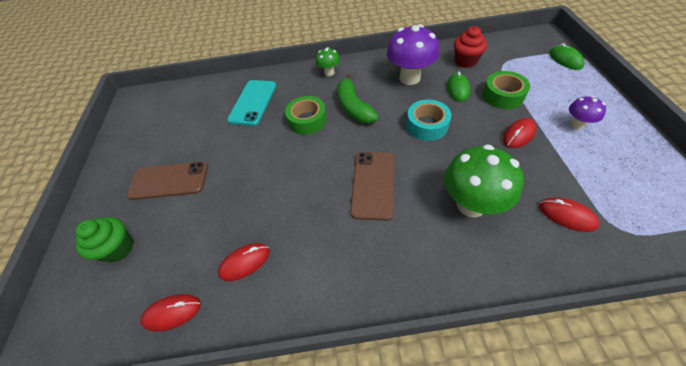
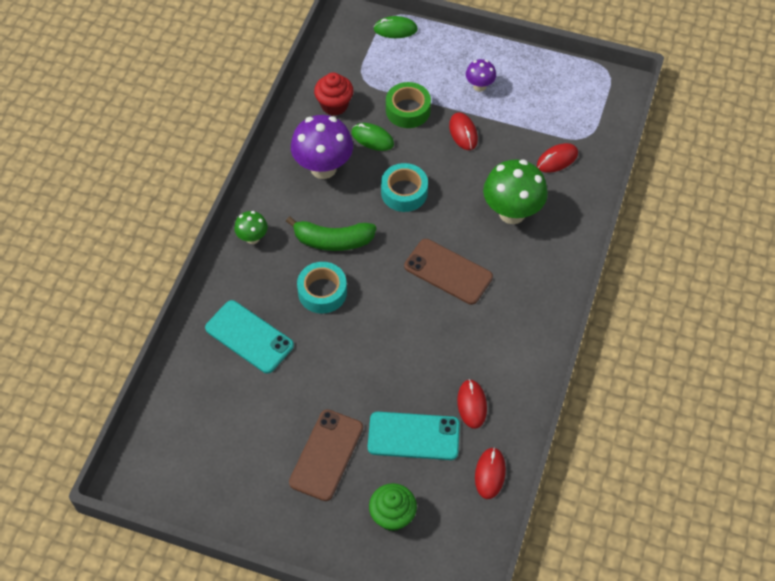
camera: 70 degrees left, 5 degrees up
(199, 230) = (413, 436): none -> turquoise phone
(307, 120) = (322, 292): green tape -> turquoise tape

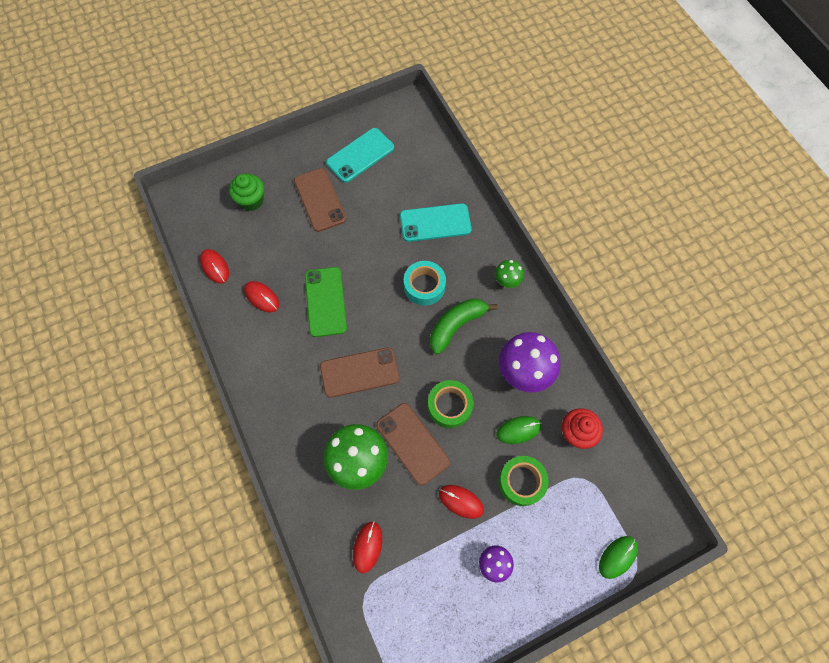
camera: 135 degrees right, 10 degrees up
(404, 192) = (449, 406): turquoise tape -> green tape
(413, 436) = (280, 250): turquoise phone -> turquoise phone (360, 155)
(419, 351) = (325, 301): none -> green phone
(459, 192) = (412, 443): none -> brown phone

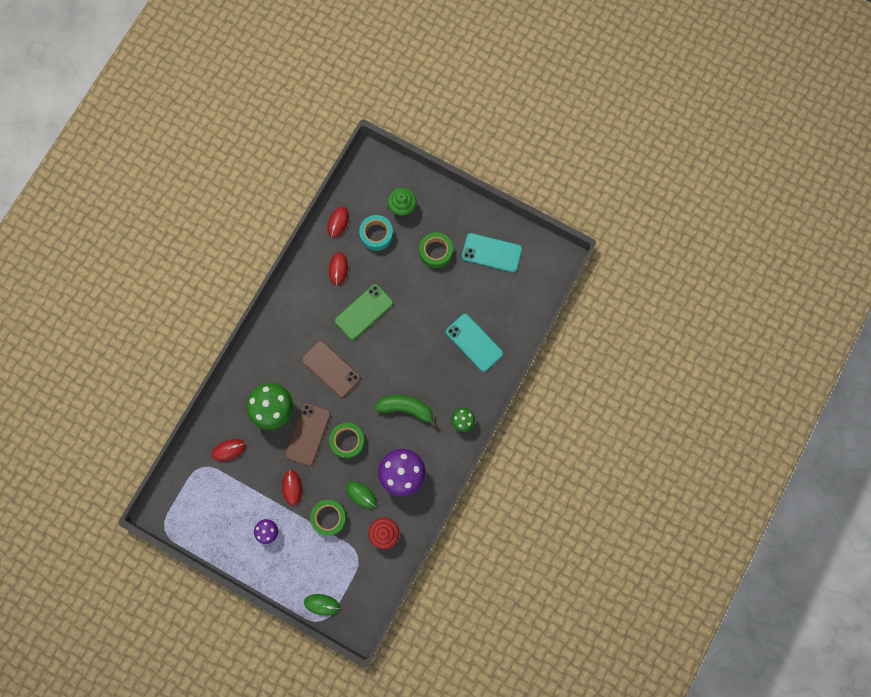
camera: 55 degrees right, 10 degrees up
(320, 200) = (436, 252): brown phone -> green tape
(424, 286) = (420, 368): turquoise tape -> turquoise tape (376, 234)

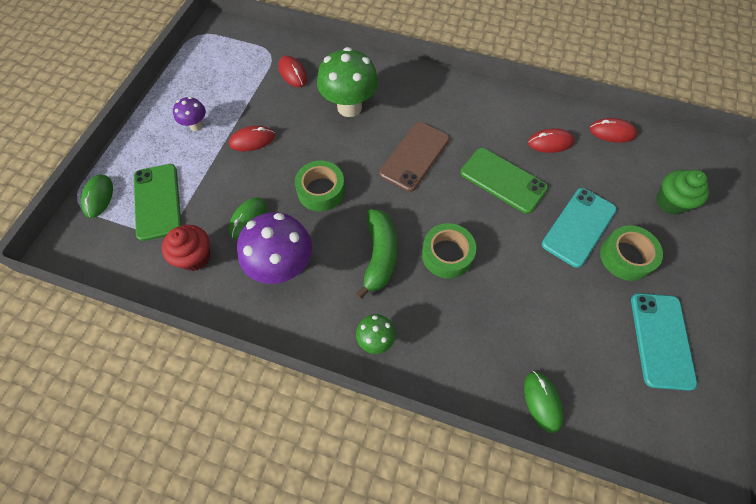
camera: 80 degrees right, 15 degrees down
(308, 434) = (323, 145): brown phone -> none
(329, 517) = (215, 186): green tape -> green tape (447, 254)
(334, 560) = (157, 201): none -> green phone
(376, 234) = (616, 178): turquoise tape -> none
(474, 342) = (505, 337): turquoise phone -> turquoise phone (578, 227)
(514, 333) = (542, 401): none -> green mouse

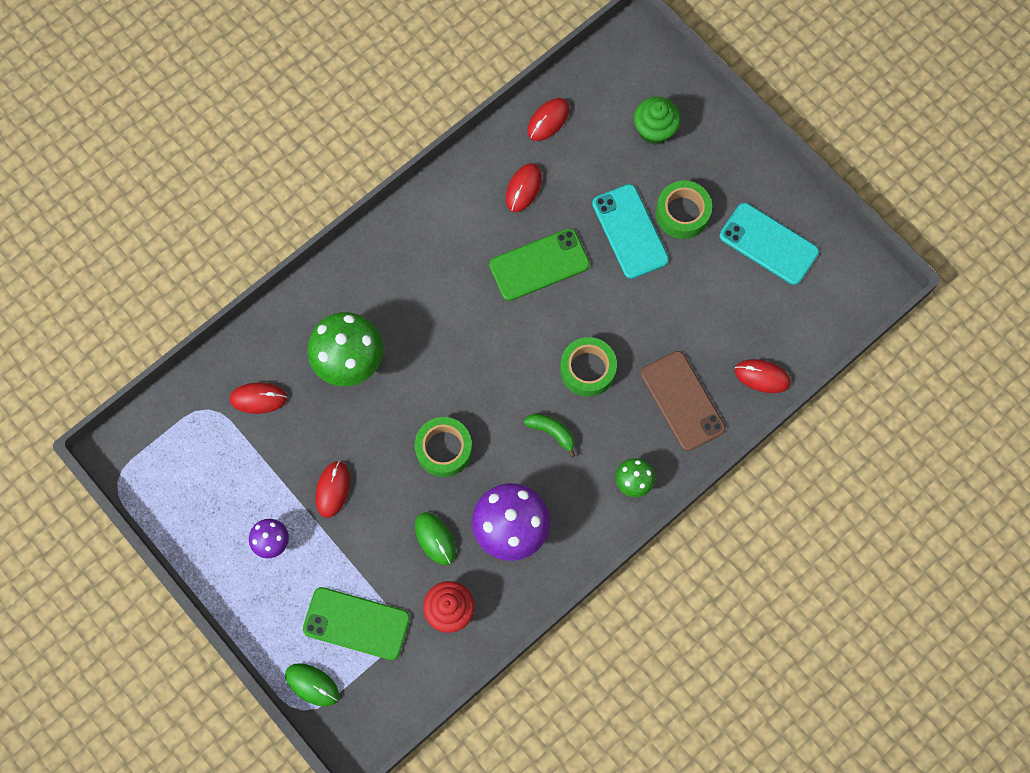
camera: 60 degrees left, 10 degrees up
(379, 255) = (552, 432): green banana -> green banana, size x0.58
(415, 156) = (458, 332): brown phone -> brown phone (682, 401)
(542, 401) = (762, 376): green mouse -> red mouse

